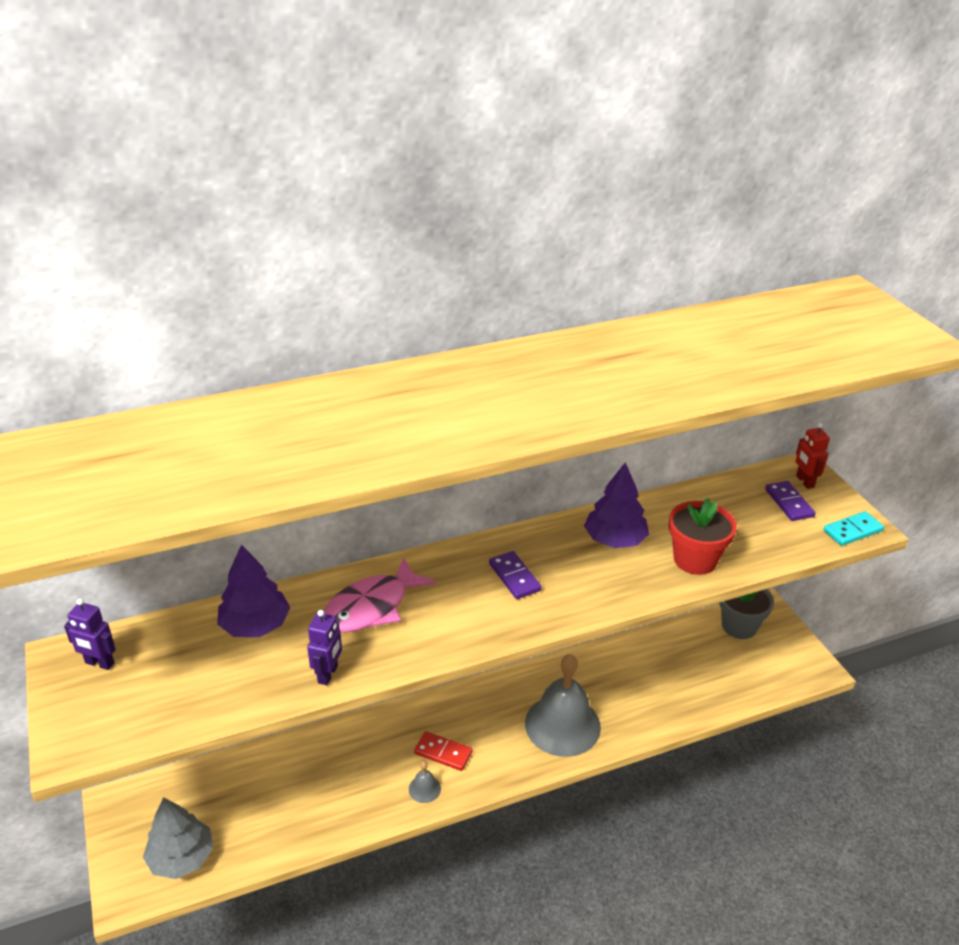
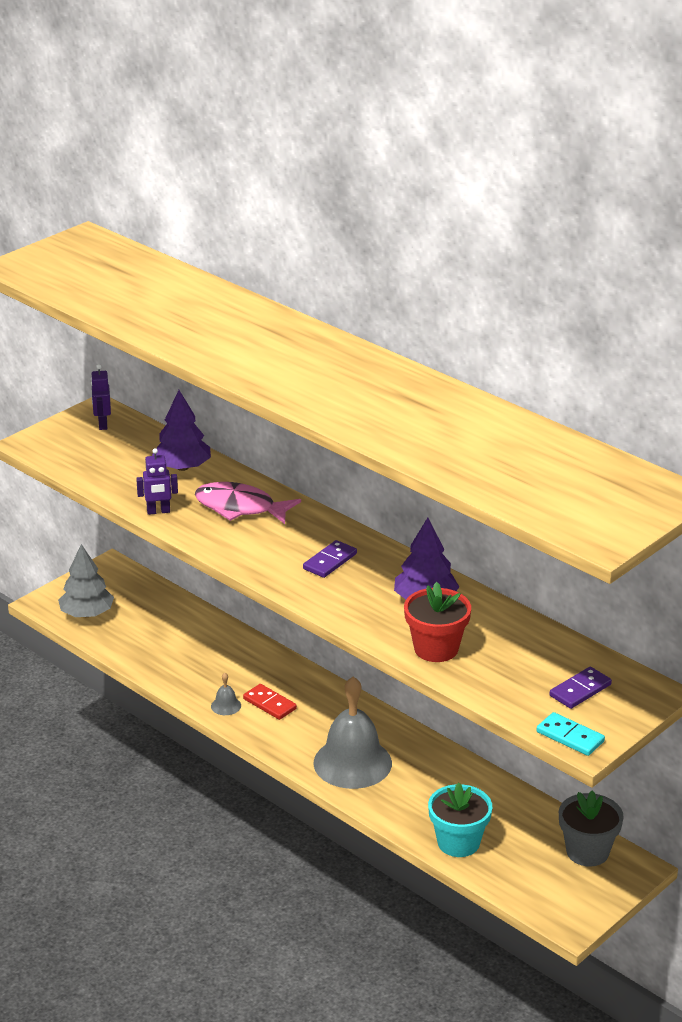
camera: 65 degrees right, 5 degrees down
(443, 752) = (269, 704): red domino -> red domino turned 45 degrees counterclockwise
(699, 696) = (458, 842): none -> turquoise flower pot
(804, 481) = (629, 695): red robot -> none

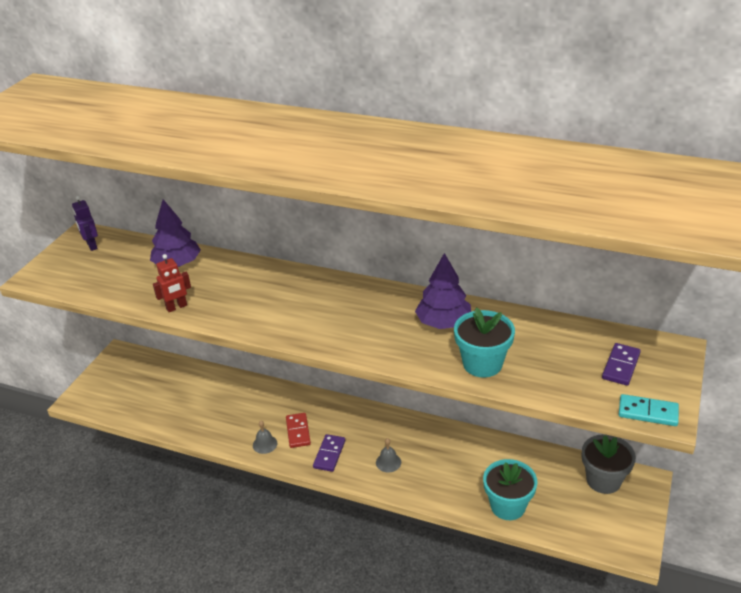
camera: 20 degrees left, 5 degrees up
(87, 614) = (116, 399): grey tree -> none
(158, 511) = (177, 307): purple robot -> red robot
(240, 508) = (244, 285): pink fish -> none
(269, 704) = (298, 431): red domino -> red domino turned 60 degrees clockwise
(330, 561) = (345, 311): purple domino -> purple domino (329, 454)
(352, 763) = (388, 462): grey bell -> grey bell, size x0.40
(436, 649) = (482, 364): red flower pot -> turquoise flower pot

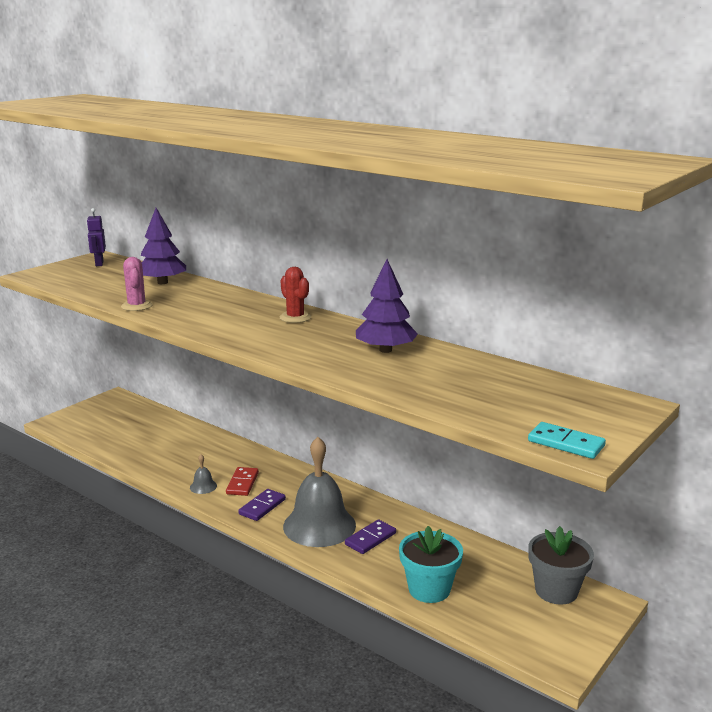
camera: 15 degrees right, 15 degrees down
(177, 307) = (136, 306): red robot -> pink cactus
(337, 292) = (295, 317): none -> red cactus
(388, 462) = (319, 525): grey bell -> grey bell, size x2.50
(482, 364) = (403, 382): turquoise flower pot -> none
(621, 366) = (559, 406): purple domino -> purple domino (370, 539)

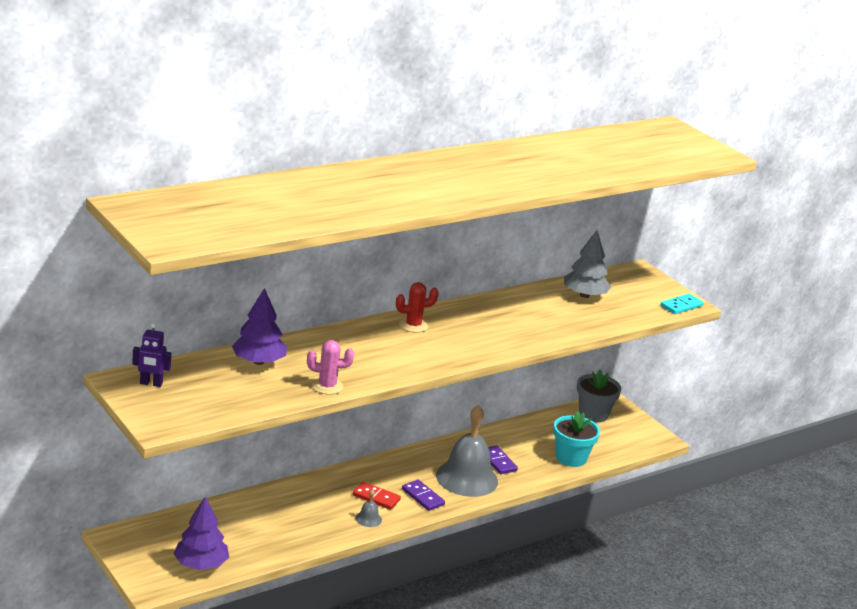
camera: 75 degrees left, 5 degrees up
(385, 350) = (509, 312): purple tree -> purple tree (201, 564)
(493, 380) = (584, 295): none -> grey tree

